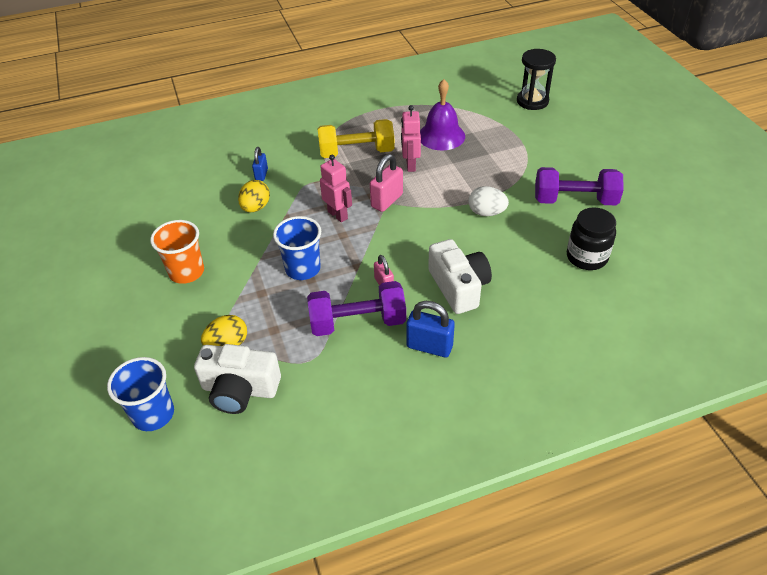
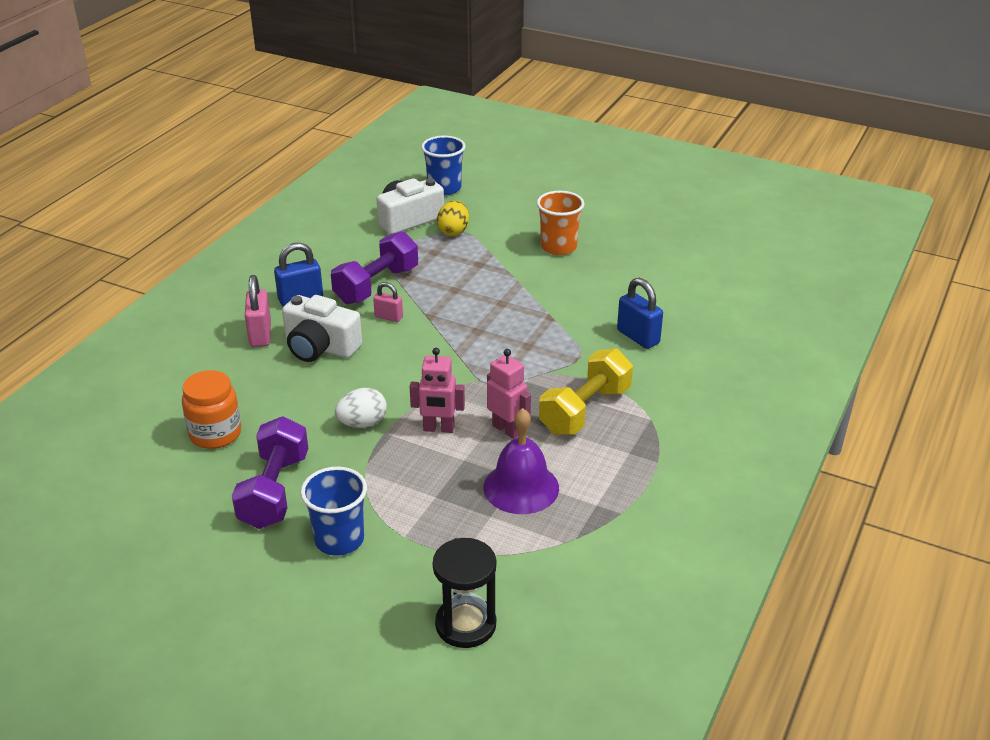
camera: 135 degrees right, 10 degrees down
(256, 207) = (590, 310): yellow egg -> none
(261, 175) = (638, 337): blue padlock -> blue padlock, size x1.62
(303, 269) = (472, 293): blue cup -> blue cup (339, 540)
(338, 215) = (507, 343): pink robot -> pink robot (438, 429)
(387, 201) = (479, 380): pink padlock -> pink padlock (260, 335)
(574, 200) = (274, 491): purple dumbbell -> purple dumbbell turned 45 degrees counterclockwise
(586, 257) = (215, 434): black jar -> orange jar

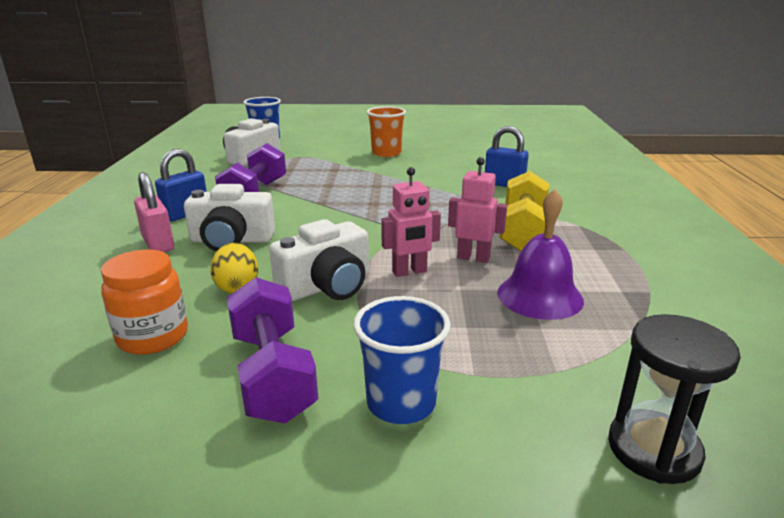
camera: 25 degrees left, 10 degrees down
(362, 423) = (327, 286): white egg -> white camera
(388, 317) = (284, 210): pink padlock -> none
(453, 231) = (295, 157): yellow egg -> yellow egg (237, 287)

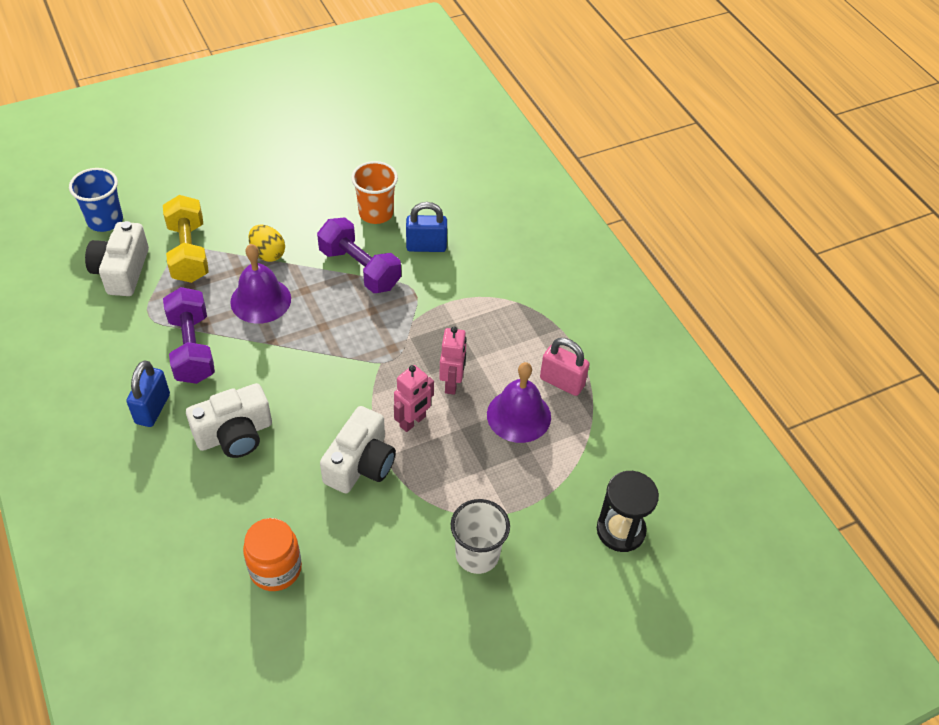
camera: 30 degrees left, 25 degrees up
(158, 244) = (172, 465): pink padlock -> pink padlock (562, 382)
(237, 287) = (291, 492): yellow egg -> yellow egg (268, 254)
(272, 374) = (385, 566): purple dumbbell -> purple dumbbell (359, 269)
(335, 184) = (260, 300): none -> purple bell
(386, 153) = (272, 212): orange cup -> orange cup (376, 213)
(401, 403) = (477, 555): blue cup -> white cup
(473, 258) = (452, 383): pink robot -> pink robot turned 105 degrees clockwise
(522, 231) = (474, 328): yellow dumbbell -> yellow dumbbell (188, 252)

